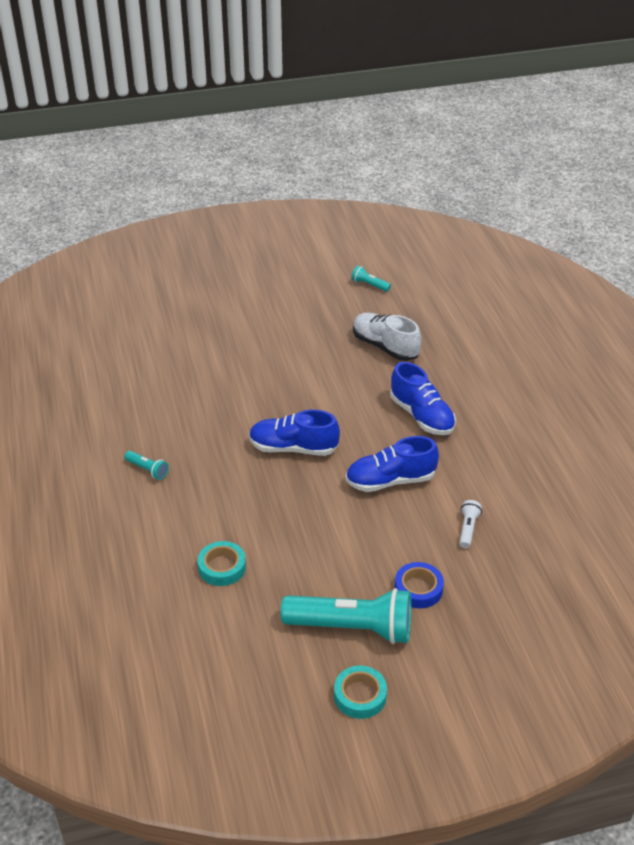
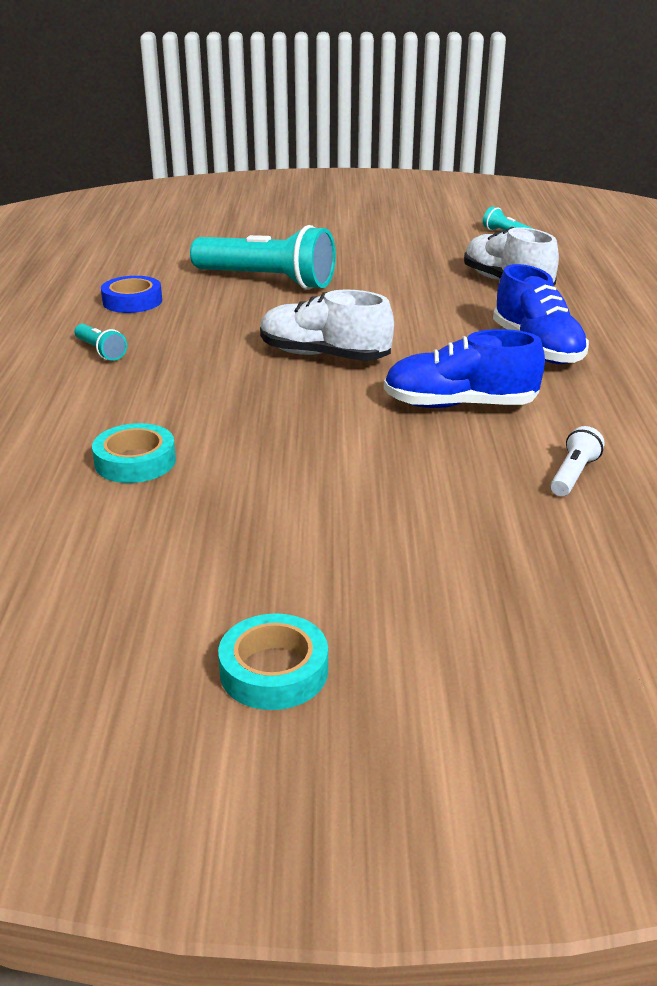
camera: 15 degrees right, 10 degrees down
(293, 448) = (324, 356): blue shoe -> white shoe
(352, 627) = (311, 568): turquoise flashlight -> turquoise flashlight (268, 280)
(418, 589) = (455, 536): blue tape -> blue tape (132, 301)

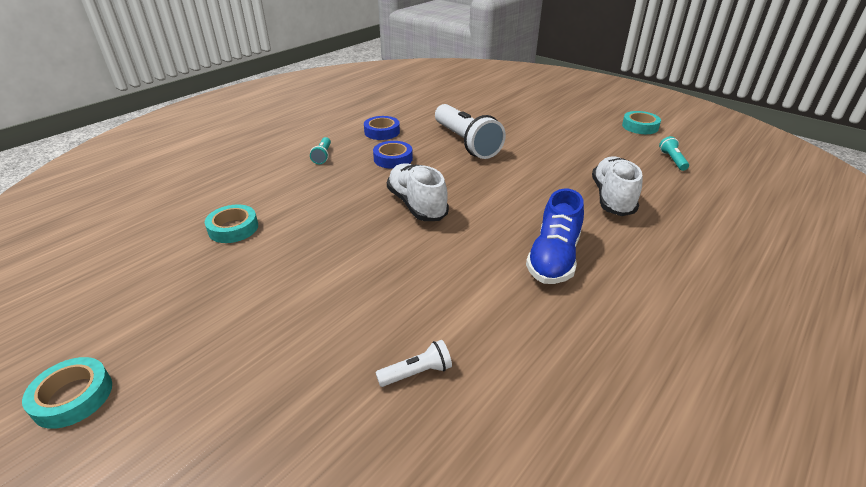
camera: 40 degrees right, 5 degrees up
(206, 324) = (393, 159): none -> blue tape
(268, 280) = (466, 143): turquoise flashlight -> white flashlight
(429, 212) = (640, 126): none -> turquoise tape
(460, 405) = (435, 277): blue shoe -> none

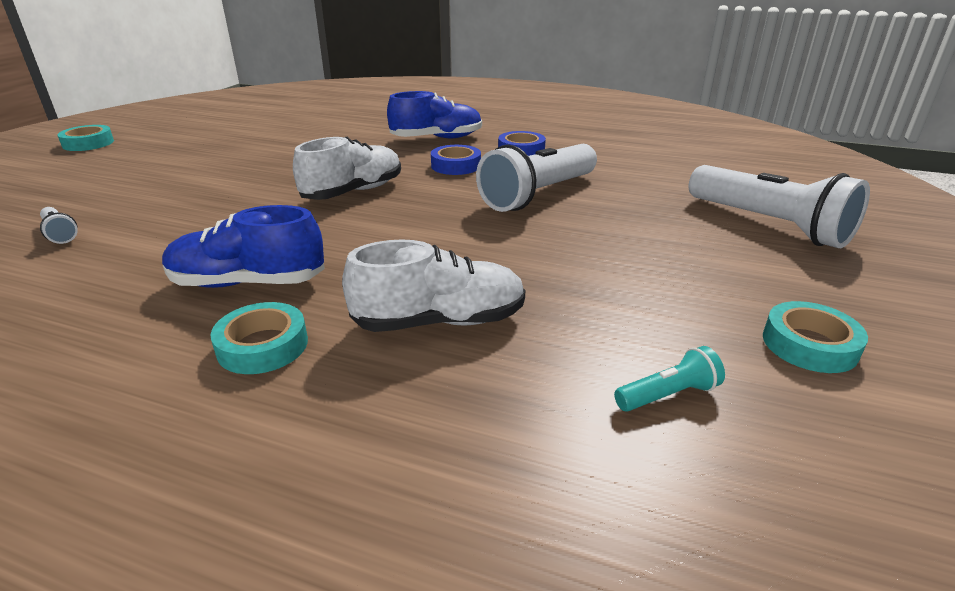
camera: 70 degrees right, 5 degrees down
(233, 228) = (285, 137): turquoise tape -> turquoise tape (263, 346)
(323, 156) = (436, 138): turquoise flashlight -> blue shoe
(536, 101) = (769, 224): none -> white flashlight

